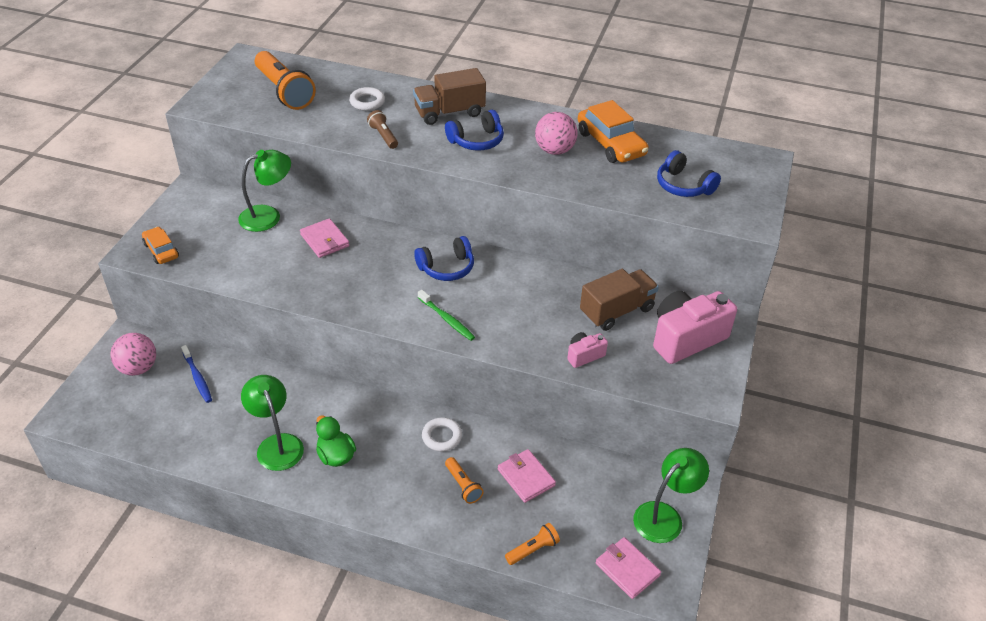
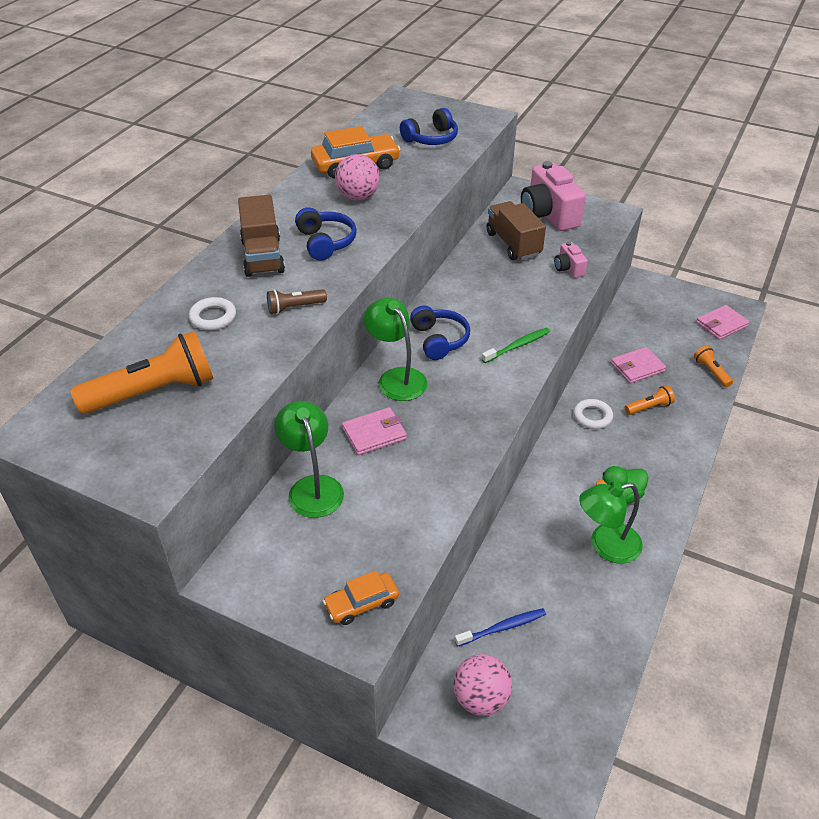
camera: 80 degrees left, 0 degrees up
(664, 516) = (669, 298): green lamp -> green lamp (396, 378)

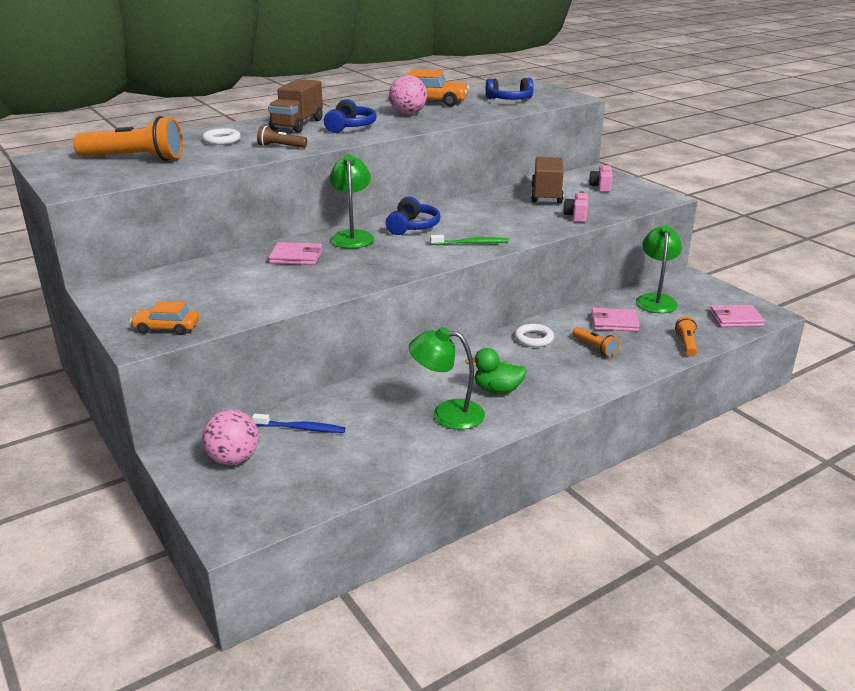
camera: 30 degrees right, 15 degrees down
(312, 487) = (216, 268): green lamp -> green lamp (655, 300)
(548, 214) = (601, 187): pink camera -> pink camera, size x0.48
(649, 407) = (595, 348): orange flashlight -> orange flashlight turned 45 degrees clockwise

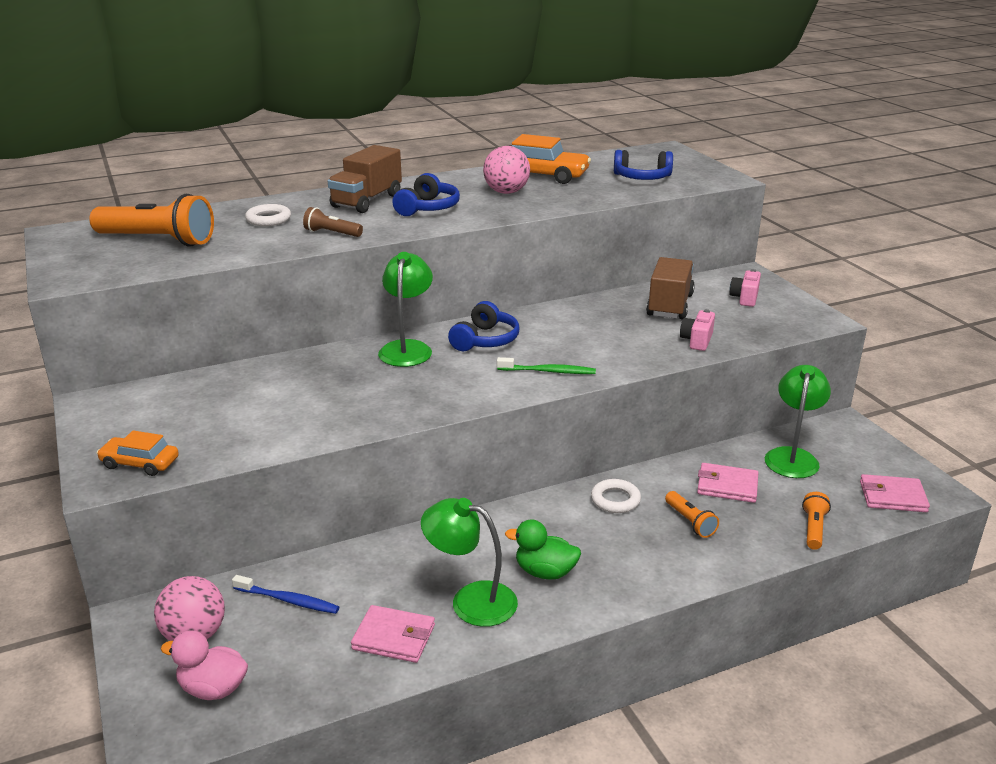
camera: 10 degrees right, 0 degrees up
(264, 492) = (213, 688): none -> pink duck
(296, 257) = (329, 373): pink wallet -> pink wallet (393, 637)

